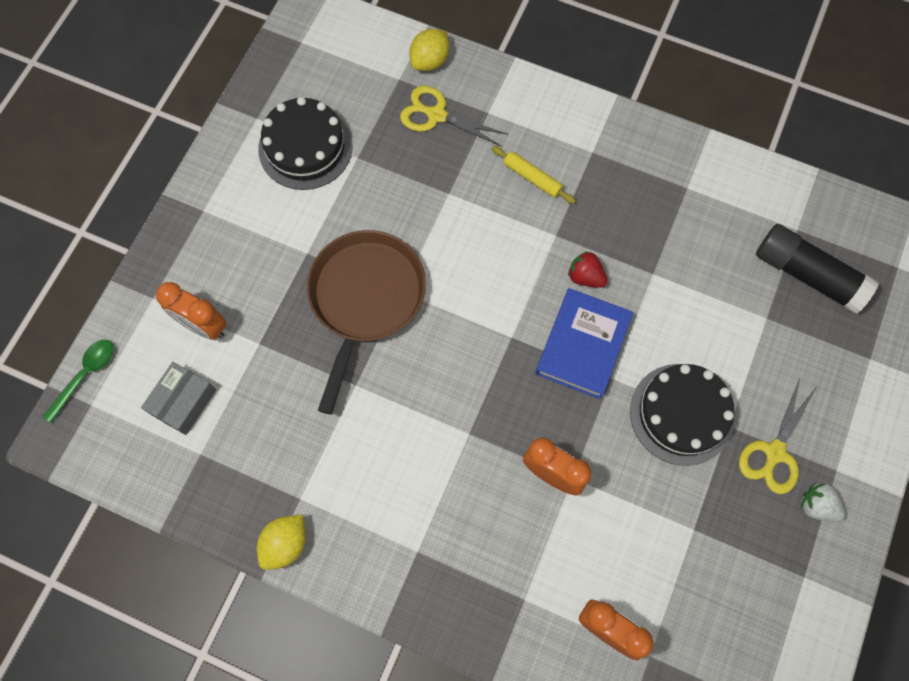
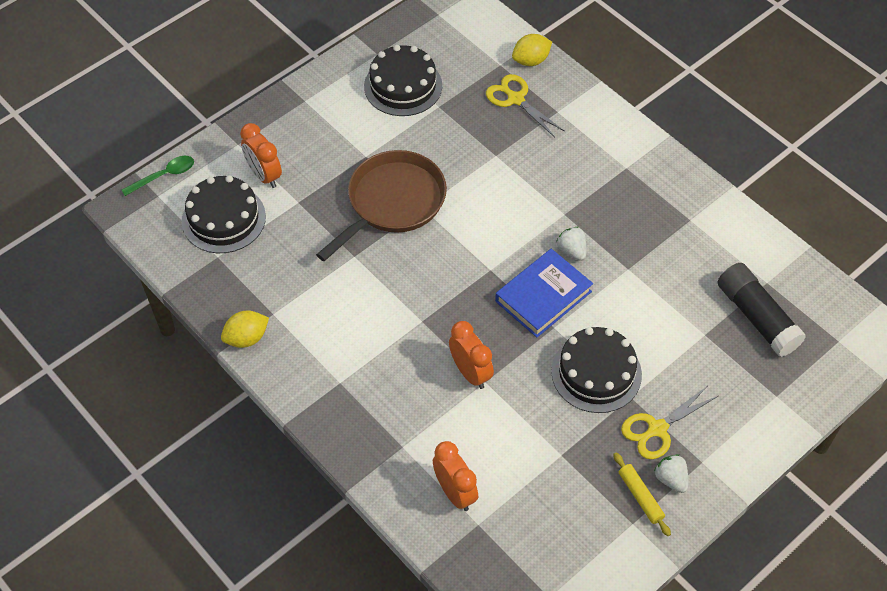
camera: 25 degrees right, 15 degrees down
(183, 402) = (223, 219): grey box -> black cake
(532, 178) = (567, 168): yellow rolling pin -> yellow rolling pin (640, 497)
(585, 277) = (572, 251): red strawberry -> white strawberry

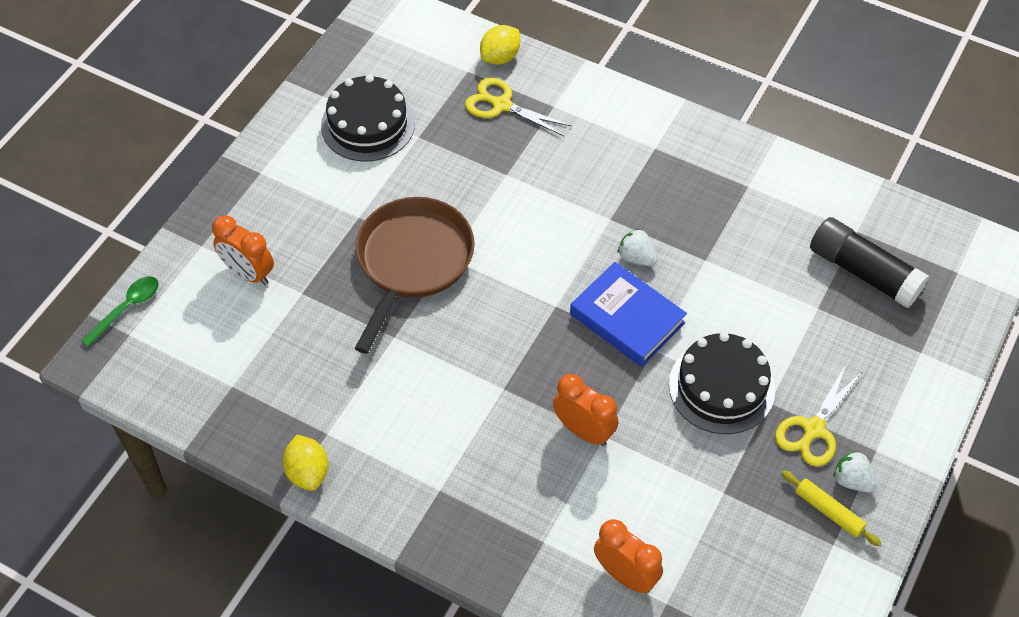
camera: 20 degrees left, 0 degrees up
(223, 219) = (221, 339): black cake -> none
(246, 338) = (308, 472): yellow lemon -> yellow lemon turned 60 degrees counterclockwise
(543, 296) = (627, 318): blue book -> blue book turned 75 degrees counterclockwise

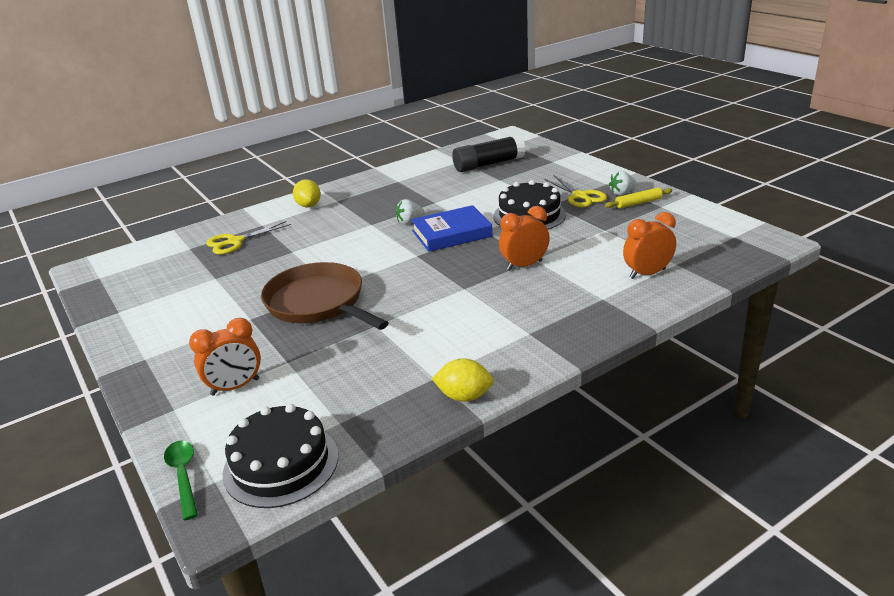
camera: 60 degrees left, 25 degrees down
(368, 124) = (174, 297): black cake -> black cake (281, 464)
(500, 57) = (197, 234): yellow lemon -> yellow lemon (309, 205)

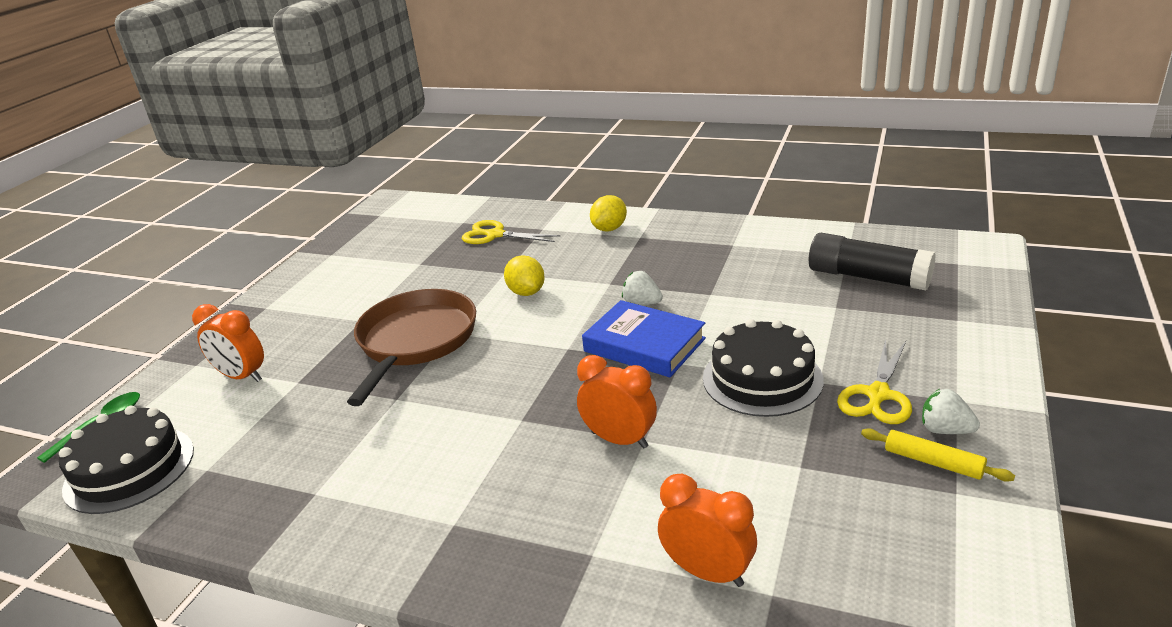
camera: 55 degrees right, 0 degrees up
(464, 396) = (287, 535): yellow lemon -> yellow lemon (526, 292)

